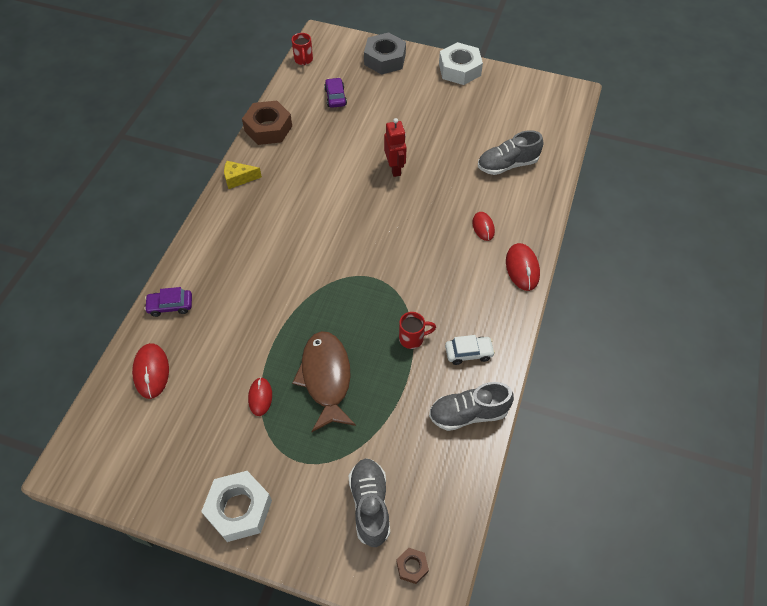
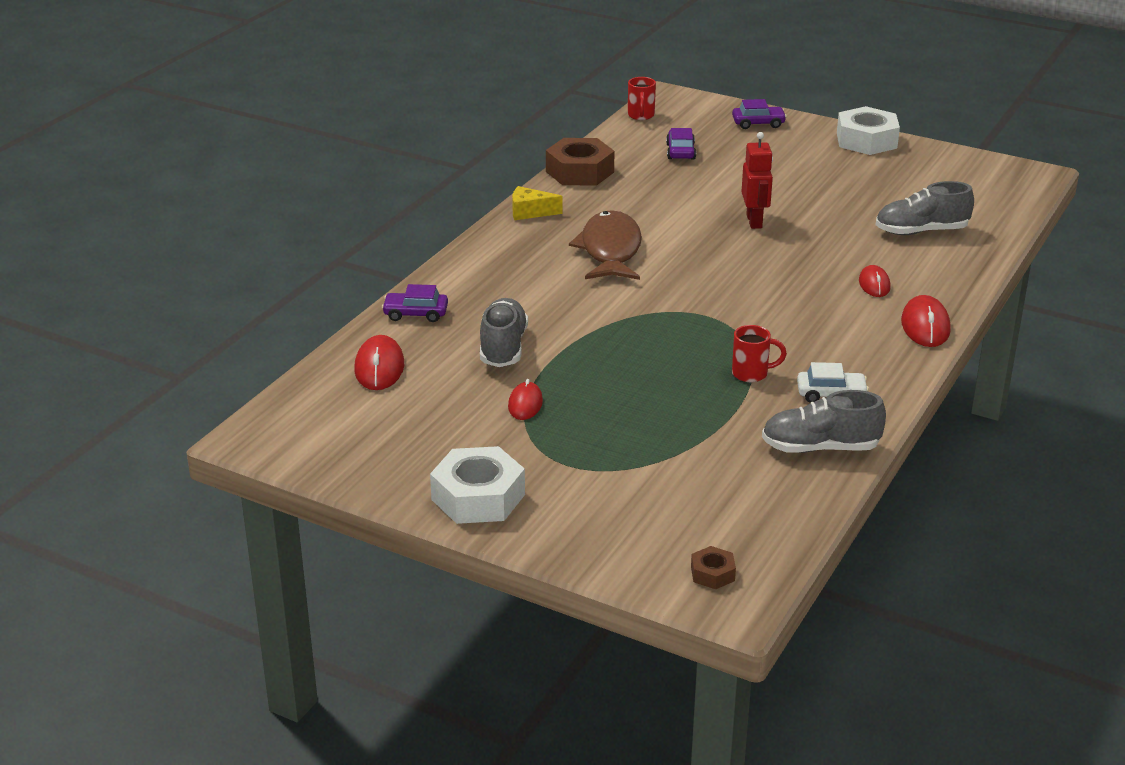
camera: 10 degrees right, 25 degrees down
(326, 378) = (621, 396): brown fish -> brown fish (610, 250)
(370, 505) = (662, 513): grey shoe -> grey shoe (503, 348)
(385, 59) = (758, 123): grey nut -> purple car

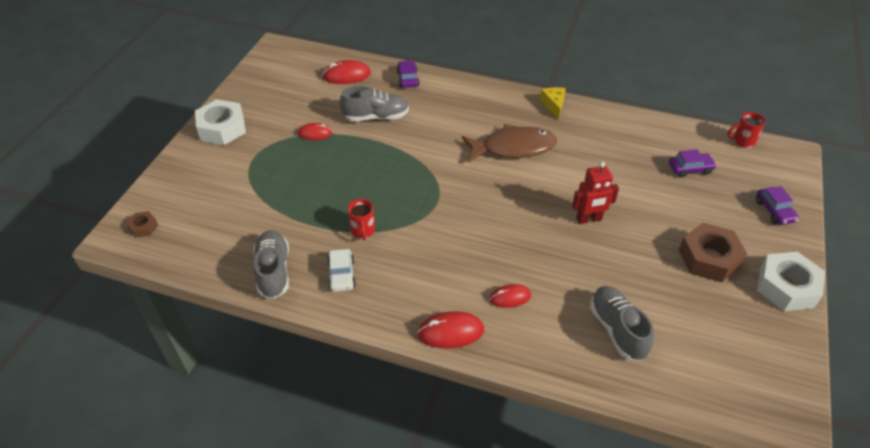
camera: 80 degrees right, 15 degrees up
(579, 172) = (626, 120): brown nut -> brown nut (709, 258)

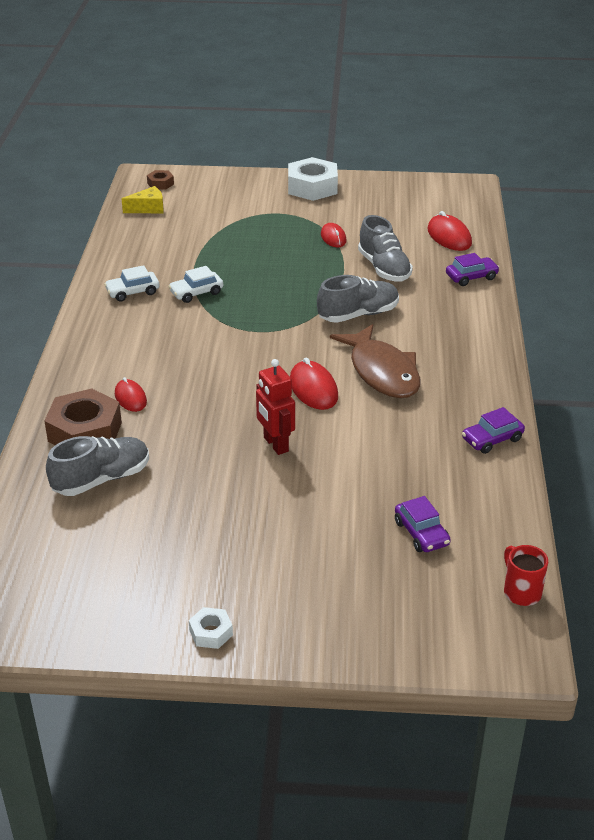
camera: 75 degrees right, 10 degrees down
(273, 271) = (127, 256): grey shoe -> grey shoe (358, 315)
(363, 231) = (196, 293): red mug -> white car
(450, 332) = (75, 366): red mouse -> red mouse (313, 389)
(553, 105) = (491, 395): yellow cheese -> yellow cheese (148, 208)
(709, 258) = (242, 554): brown nut -> brown nut (85, 432)
(774, 211) = (367, 625): purple car -> purple car (492, 439)
(786, 287) = (211, 632): white nut -> white nut, size x0.48

